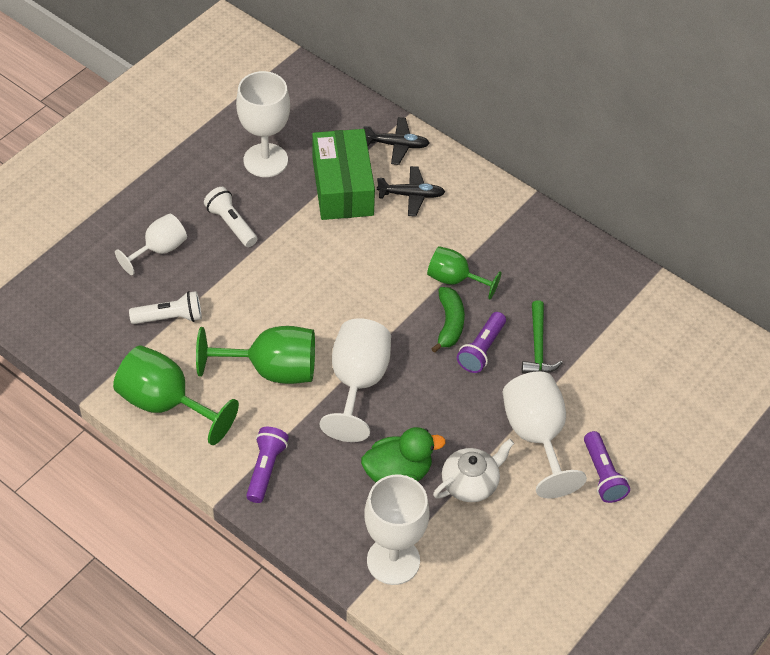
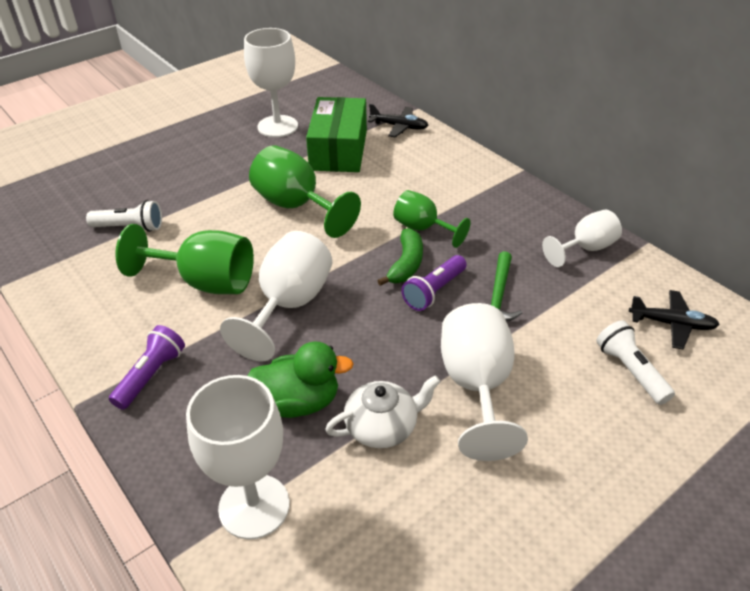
camera: 15 degrees right, 10 degrees down
(159, 250) = (150, 176): white goblet -> white goblet (585, 248)
(166, 404) = (82, 298): green goblet -> green goblet (296, 206)
(231, 224) = (225, 165): white flashlight -> white flashlight (630, 371)
(411, 195) = (401, 161): black plane -> black plane (672, 324)
(602, 475) = (552, 442): purple flashlight -> none

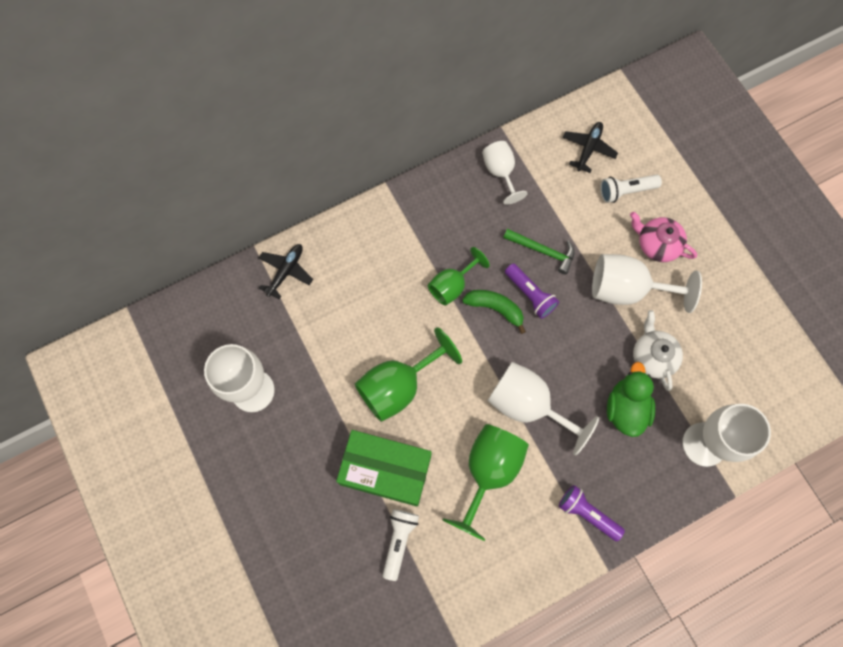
camera: 80 degrees left, 30 degrees up
(338, 150) = (314, 336): green box -> green box (385, 470)
(564, 416) = (657, 244): none -> pink teapot

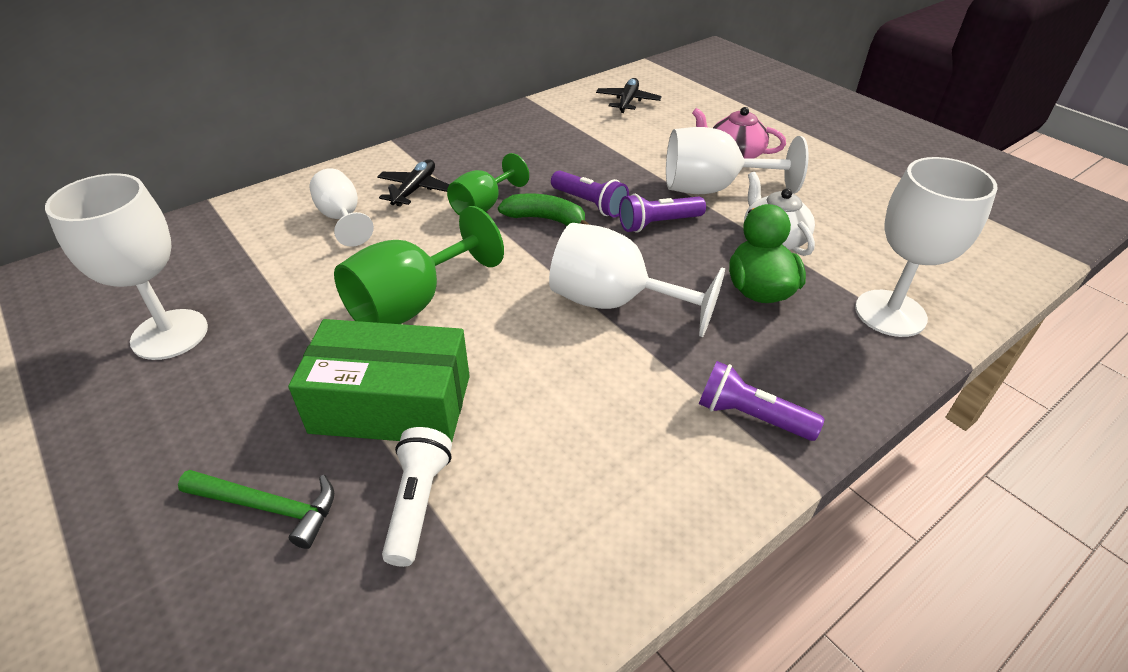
camera: 10 degrees left, 30 degrees down
(286, 271) = (249, 215): black plane -> black plane (415, 189)
(488, 471) = (570, 384): green goblet -> none
(500, 172) = (531, 123): white goblet -> white goblet (342, 218)
(543, 251) = (596, 170): green hammer -> green hammer (269, 507)
(575, 326) = (658, 224): none -> purple flashlight
(626, 191) = (681, 123): white flashlight -> none

